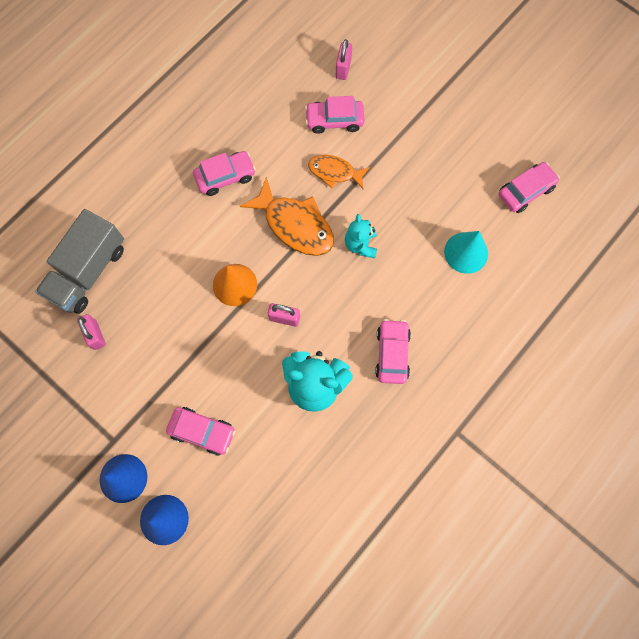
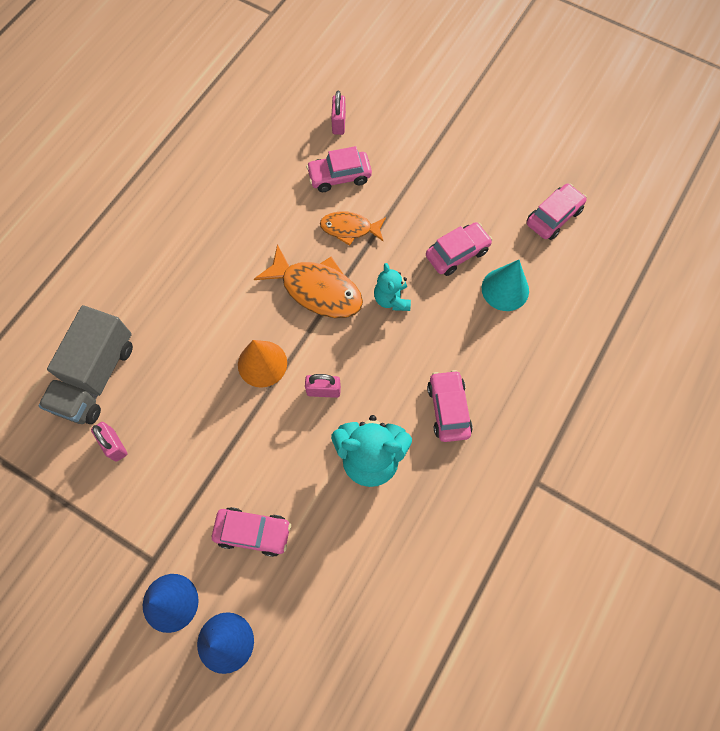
camera: 10 degrees left, 5 degrees down
(225, 177) = (232, 251): pink car -> pink car (457, 253)

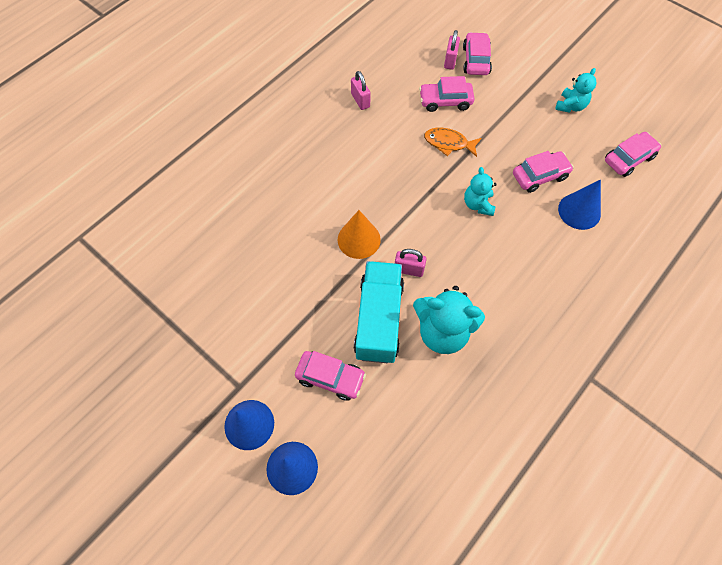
camera: 10 degrees right, 5 degrees down
(96, 376) = (217, 228): grey truck -> none
(114, 445) = (223, 285): pink padlock -> pink padlock (360, 100)
(298, 456) = (379, 320): none -> turquoise truck
(317, 290) = (414, 187): orange fish -> none
(448, 409) = (517, 302): pink car -> pink car (476, 60)
(483, 161) = (570, 106): none -> turquoise teddy bear
(505, 289) = (579, 211): turquoise cone -> blue cone

